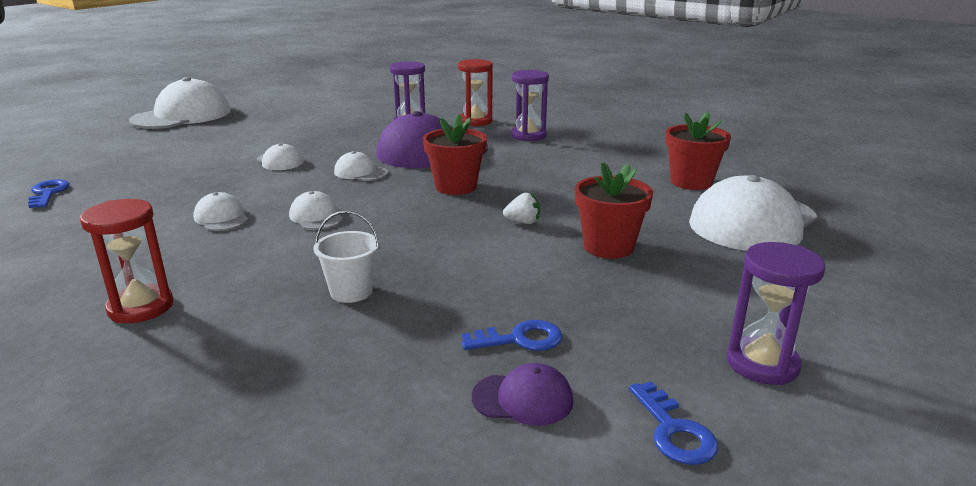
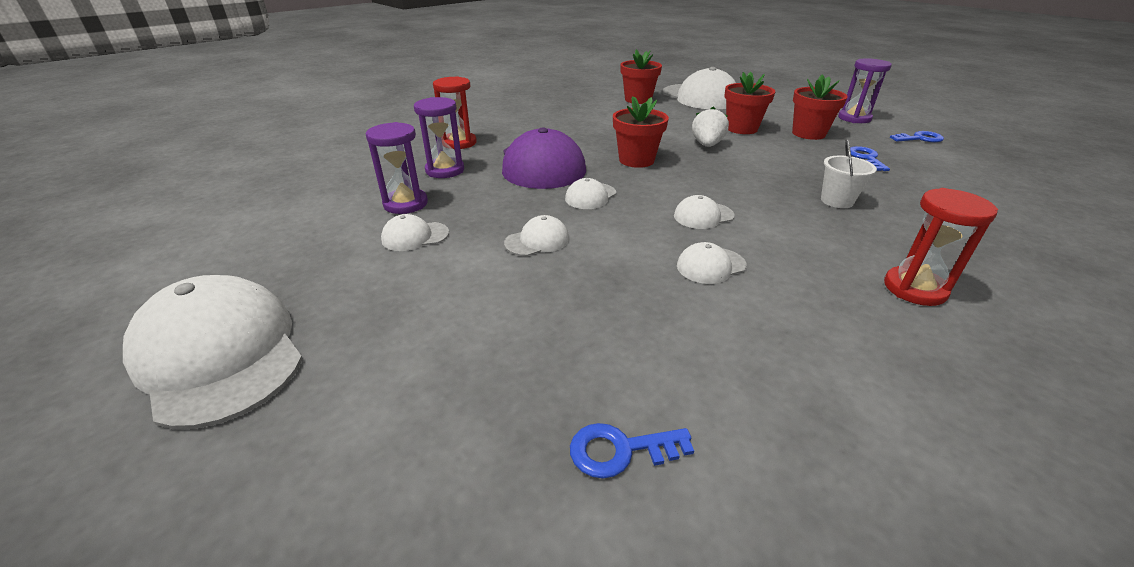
camera: 80 degrees left, 10 degrees up
(294, 130) = (415, 236): none -> white cap
(523, 222) = (707, 145): white strawberry -> white strawberry, size x1.57
(523, 399) = (921, 162): purple cap -> none
(528, 136) = (517, 128): purple hourglass -> purple hourglass (405, 204)
(620, 300) = (808, 134): none -> red flower pot

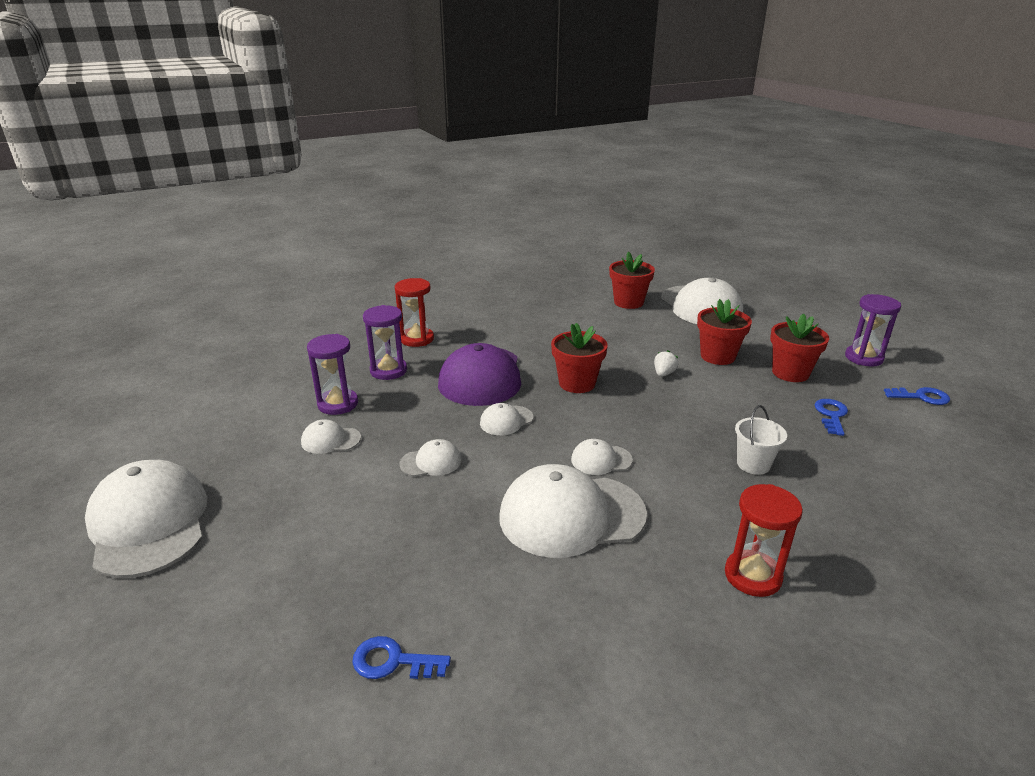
camera: 15 degrees right, 5 degrees down
(707, 145) = (664, 374): white strawberry -> white strawberry, size x0.64
(711, 266) = (571, 515): white cap -> white cap, size x2.16

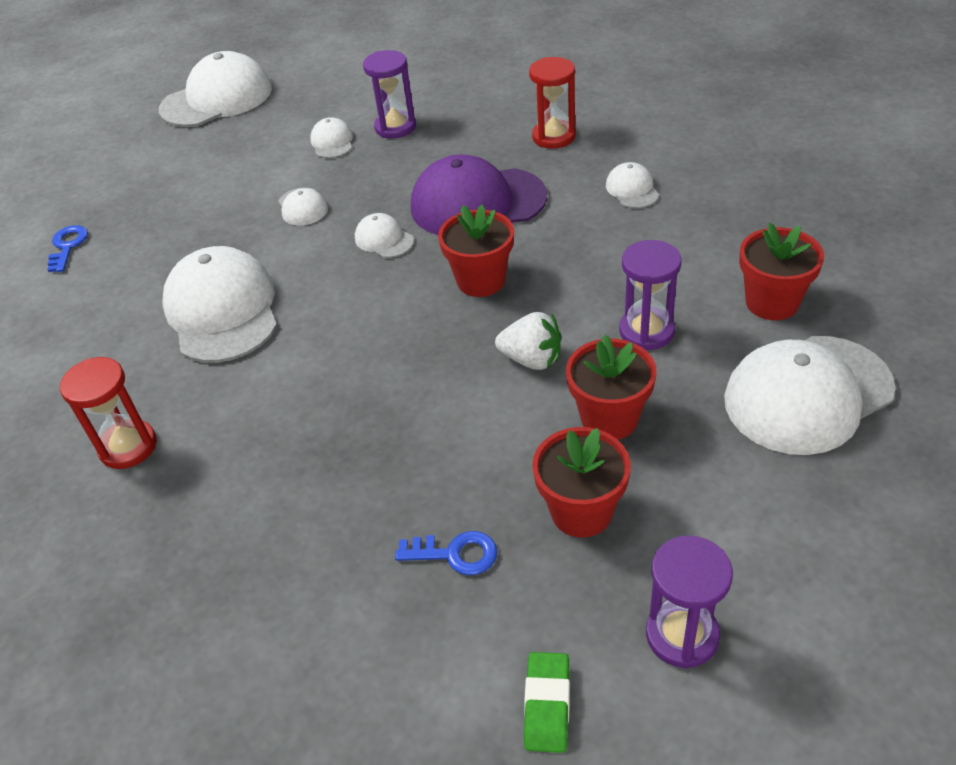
camera: 85 degrees right, 15 degrees up
(388, 371) = (470, 138): purple hourglass -> purple hourglass (646, 331)
(601, 460) = (316, 320): white cap -> white cap (632, 189)
(664, 374) = (532, 359): white strawberry -> white strawberry, size x1.57
(753, 464) = (318, 454): white bucket -> none
(921, 397) = (547, 705): blue key -> green eraser

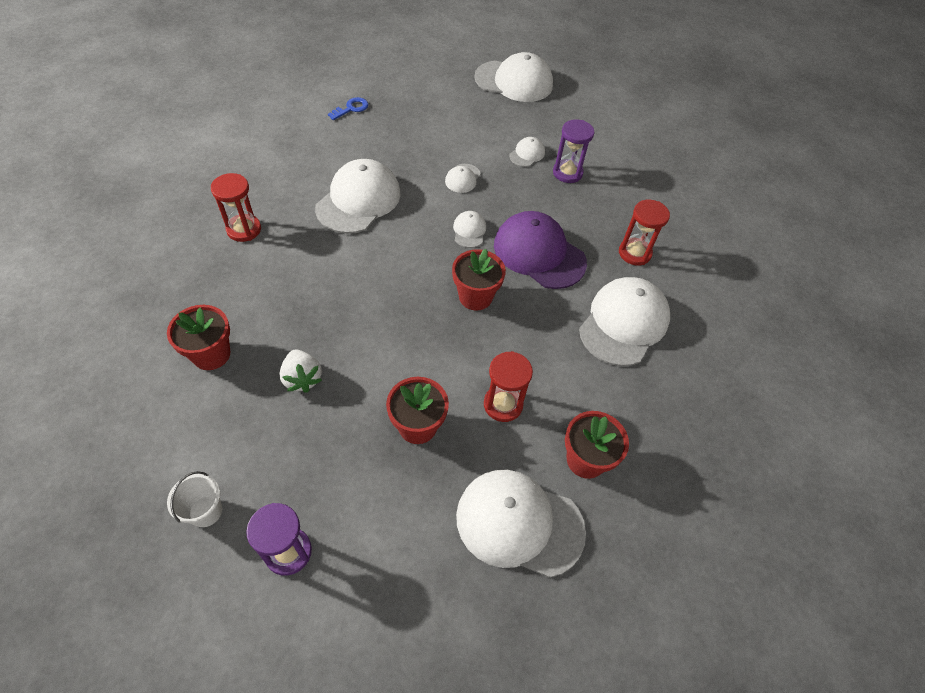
camera: 40 degrees right, 10 degrees up
(455, 554) = (271, 410): blue key -> none
(532, 359) = (433, 360): white strawberry -> white strawberry (302, 378)
(547, 705) = (205, 511): green eraser -> white bucket
(581, 511) = (339, 452): red flower pot -> red flower pot (211, 354)
(632, 189) = (623, 323): white cap -> white cap, size x2.16
(646, 331) = (503, 404): purple hourglass -> red hourglass

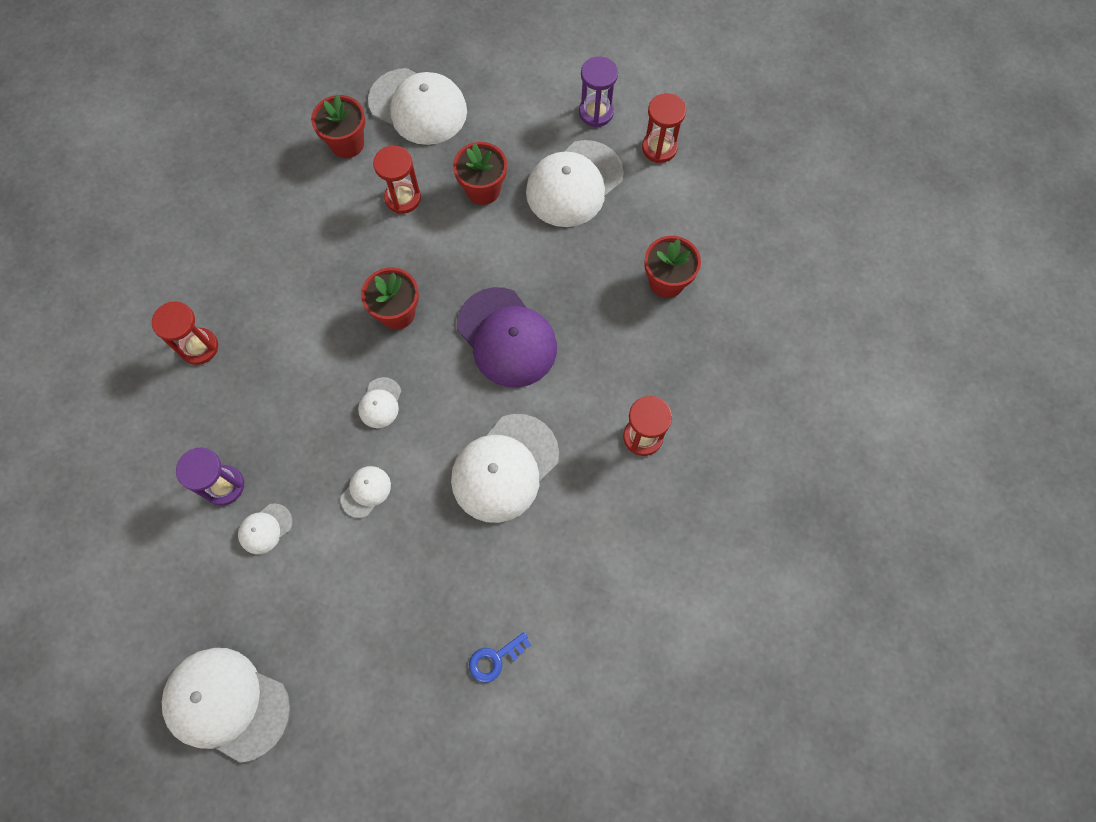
camera: 165 degrees left, 15 degrees up
(205, 511) = (659, 148): white bucket -> red hourglass
(302, 378) = (581, 246): white strawberry -> none
(539, 253) = (309, 360): purple cap -> purple cap (507, 337)
(623, 323) = (254, 262): white cap -> white cap (574, 184)

